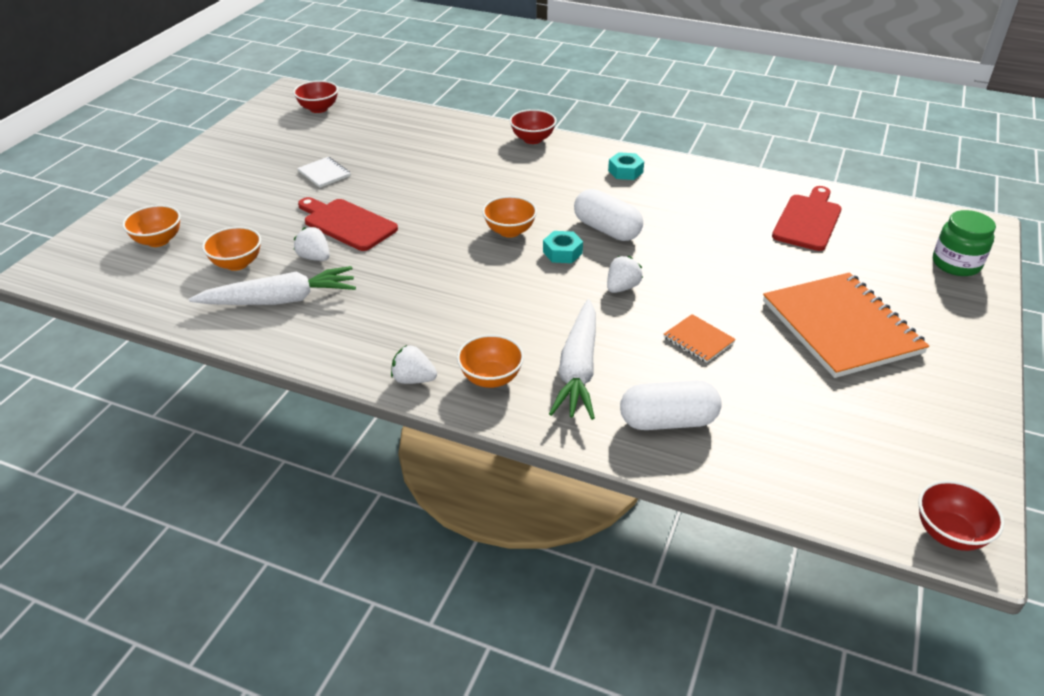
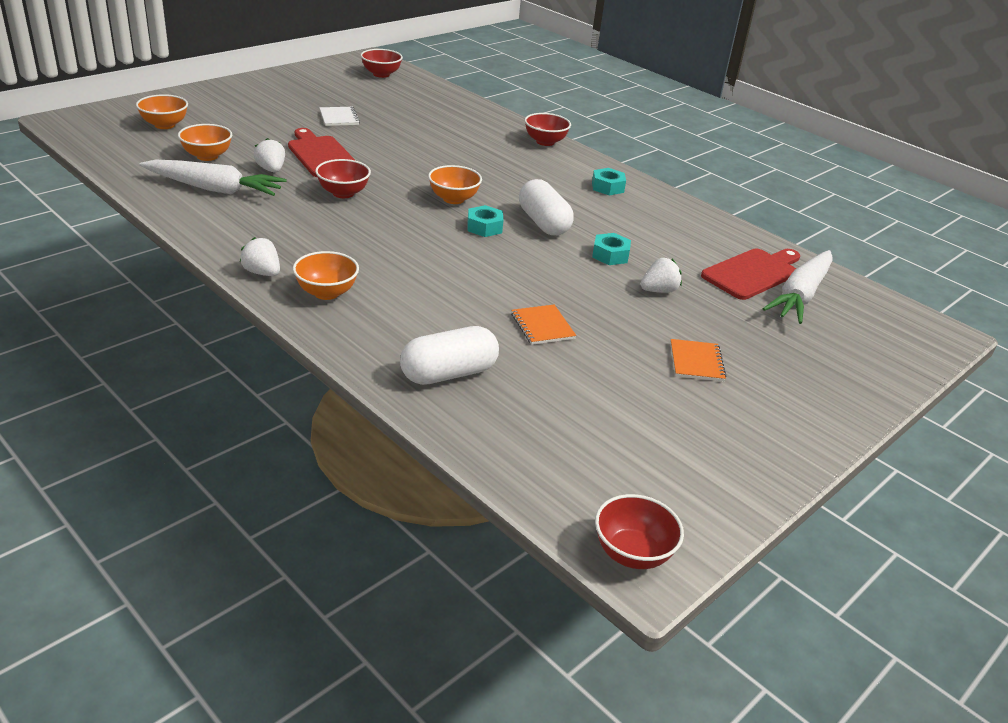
camera: 20 degrees right, 5 degrees down
(406, 260) = (343, 193): none -> red bowl
(578, 369) = (408, 311): white carrot -> white carrot (800, 295)
(622, 287) = (512, 267): white strawberry -> white strawberry (658, 291)
(668, 421) = (449, 373): white capsule -> white capsule turned 45 degrees counterclockwise
(688, 243) = (610, 255): none -> turquoise nut
(841, 327) = (696, 362): orange notebook -> orange notebook, size x0.43
(956, 264) = (879, 353): green jar -> none

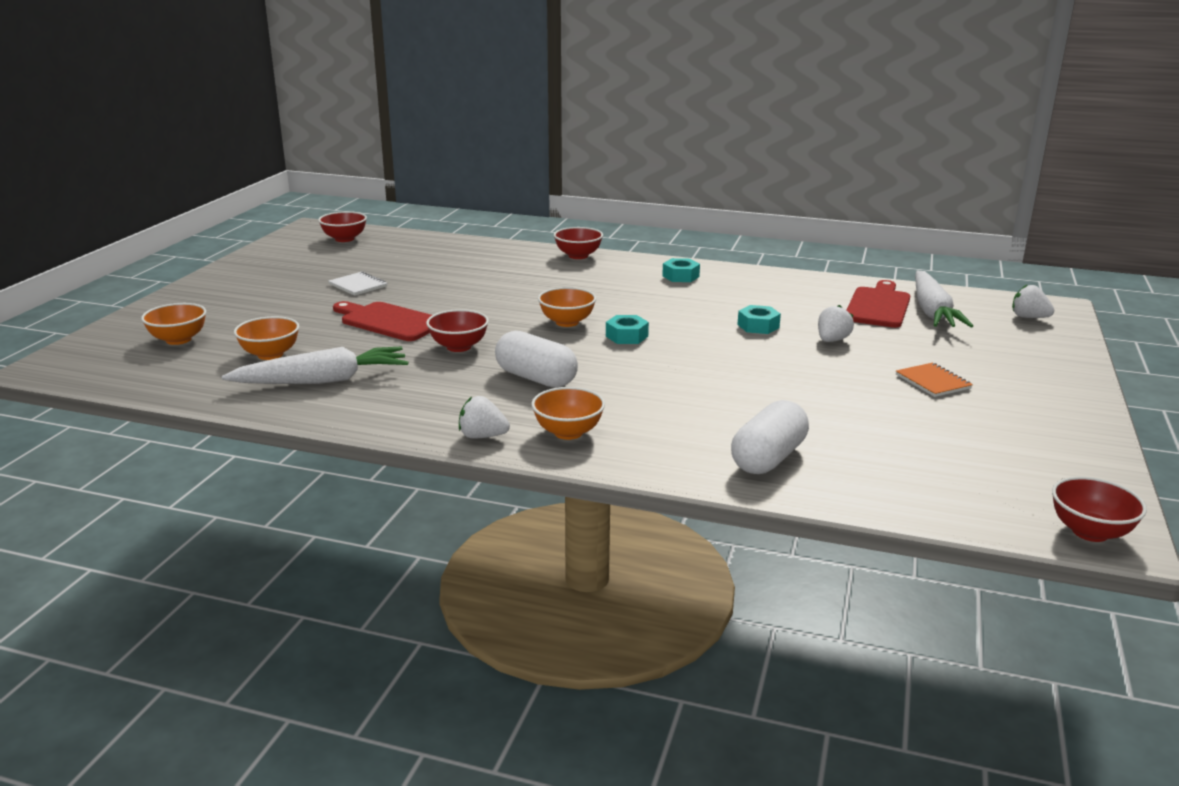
camera: 25 degrees left, 10 degrees down
(271, 170) = (356, 347): white strawberry -> white strawberry (1028, 317)
(542, 326) = (786, 396): orange notebook -> none
(543, 223) = (670, 318): white capsule -> white capsule (536, 378)

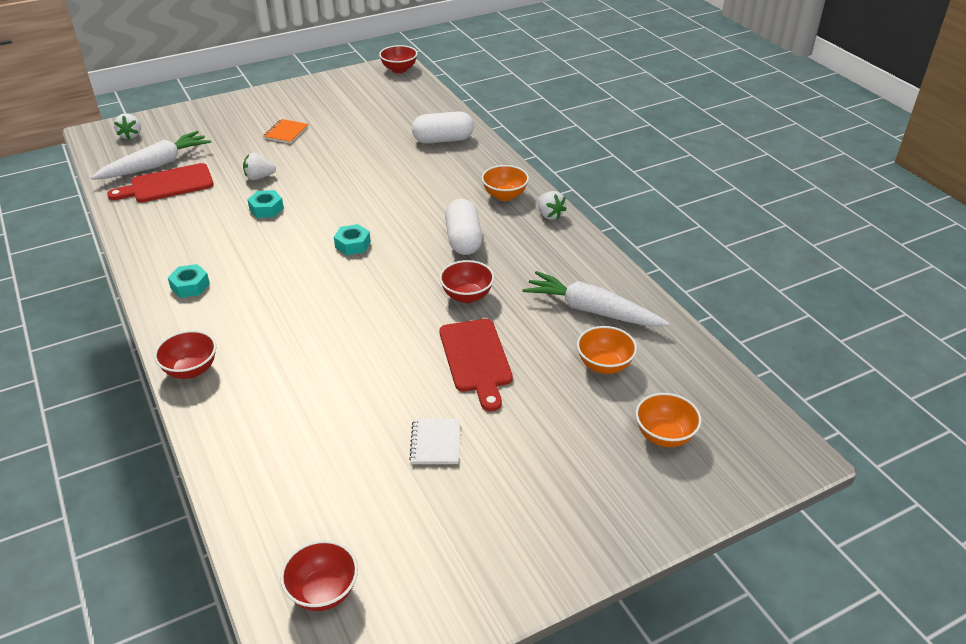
camera: 135 degrees left, 15 degrees up
(567, 322) = (361, 280): orange bowl -> none

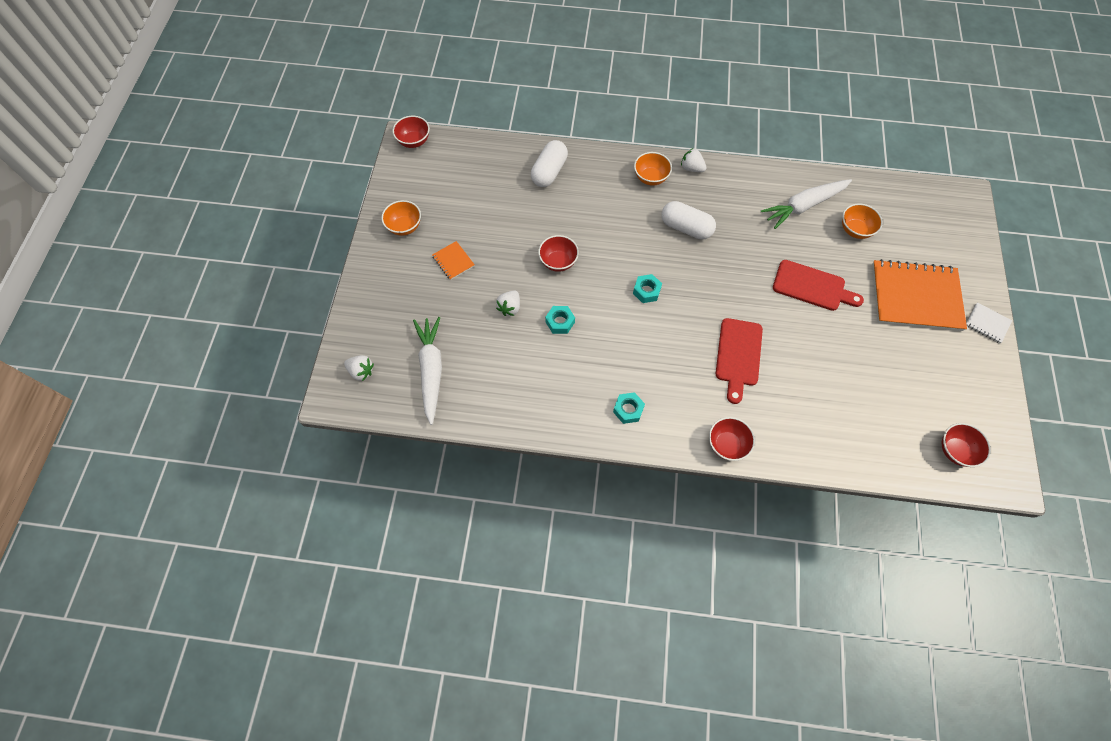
camera: 55 degrees left, 25 degrees up
(167, 184) = (470, 373): red cutting board -> red cutting board (738, 355)
(435, 443) = (872, 344): white notebook -> white notebook (987, 323)
(467, 296) = (748, 258): red bowl -> red bowl (558, 262)
(549, 215) = (691, 168): white strawberry -> white strawberry turned 150 degrees counterclockwise
(553, 459) = (915, 297): none -> orange notebook
(664, 436) = (925, 239): orange bowl -> orange bowl (404, 227)

